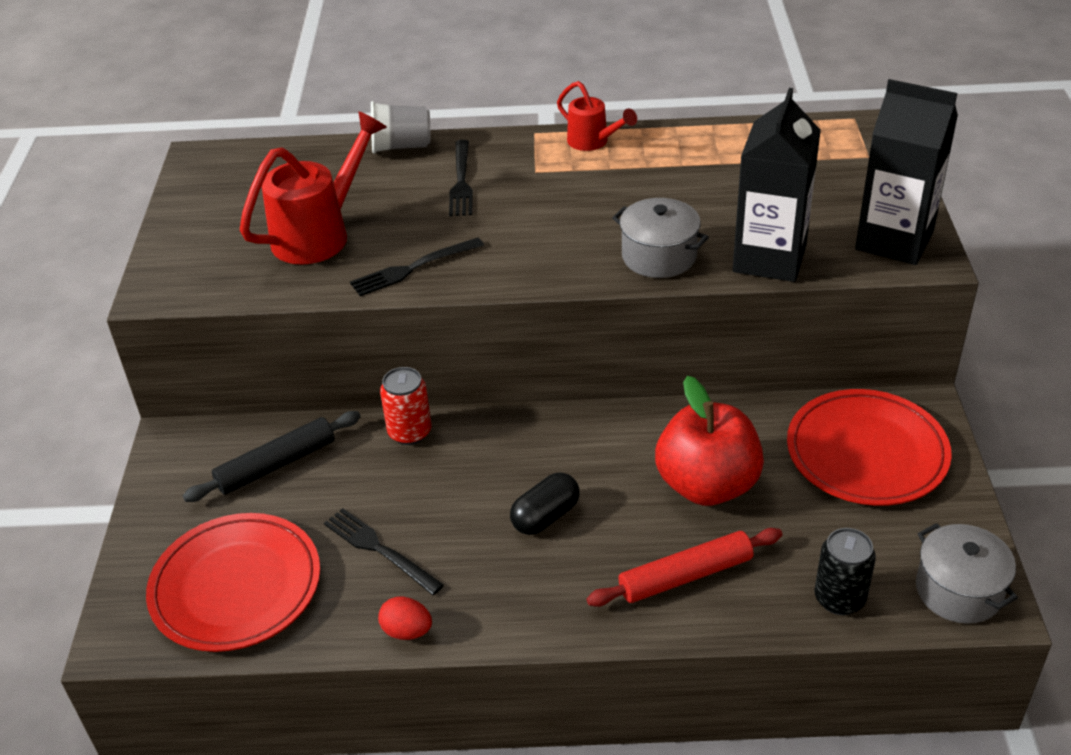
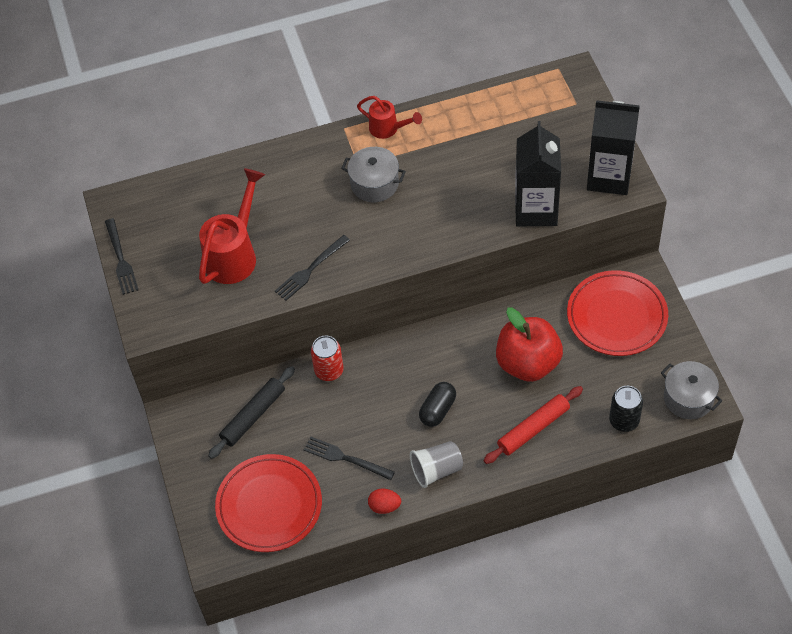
camera: 15 degrees left, 15 degrees up
(401, 146) = (254, 161): grey cup -> grey cup (436, 470)
(461, 182) = (311, 186): black fork -> black fork (121, 260)
(659, 256) = (466, 223): grey pot -> grey pot (374, 184)

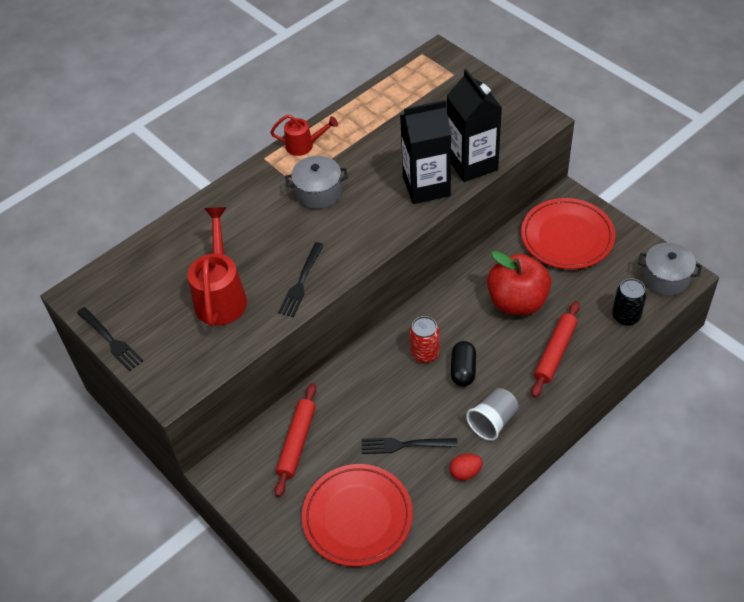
camera: 25 degrees left, 5 degrees down
(253, 416) = (297, 443): black rolling pin -> red rolling pin
(329, 370) = (345, 375): red can -> red can (425, 353)
(609, 177) = (516, 118): black carton -> black carton (426, 186)

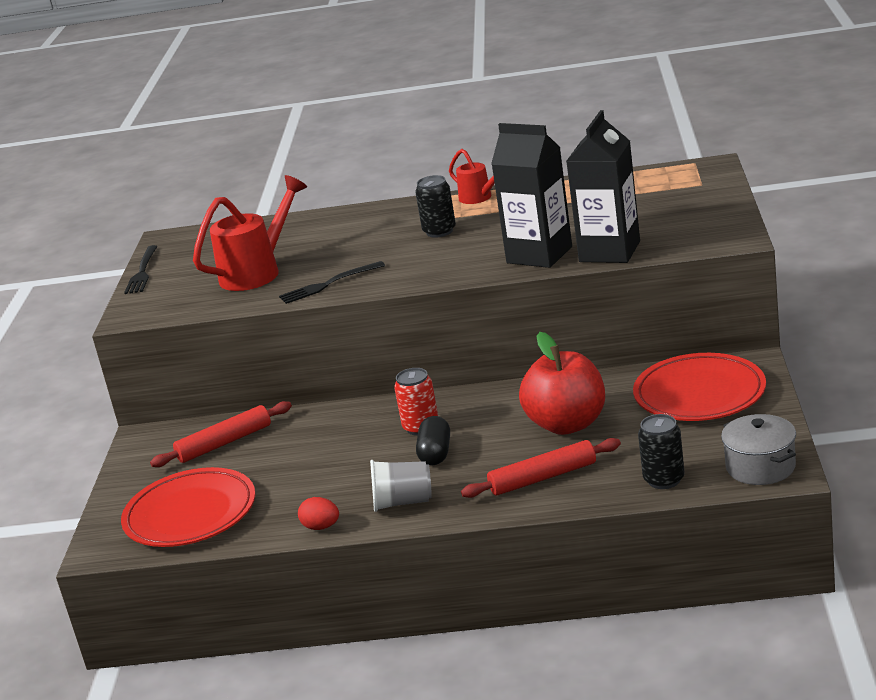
camera: 45 degrees right, 25 degrees down
(318, 192) = (439, 231): grey pot -> black can
(404, 445) = (302, 483): black fork -> none
(463, 370) = (435, 454): black capsule -> black capsule turned 45 degrees counterclockwise

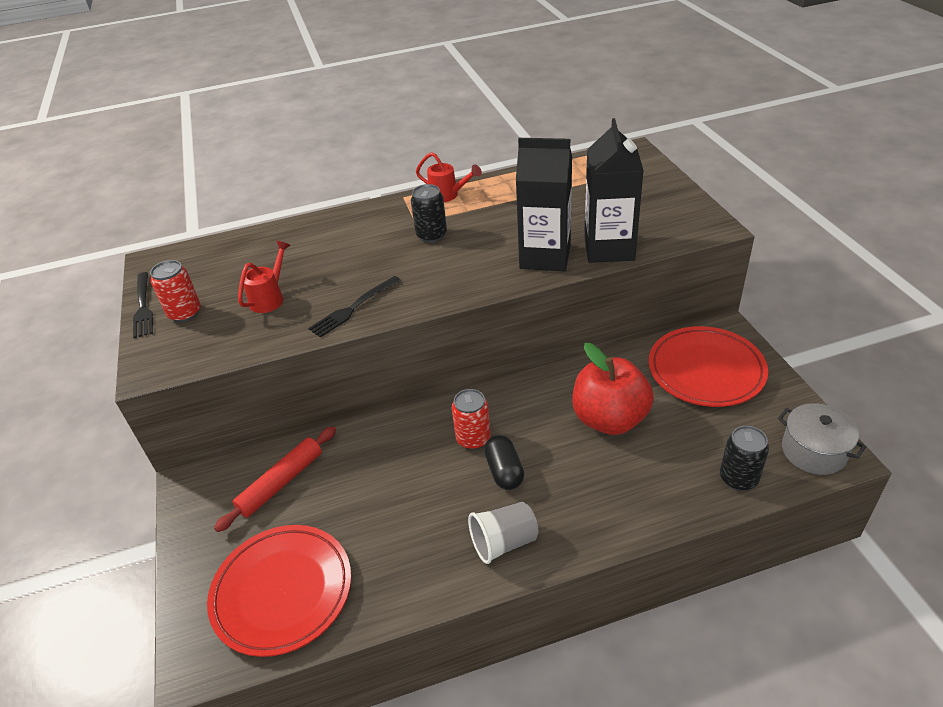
camera: 20 degrees left, 15 degrees up
(176, 279) = (185, 313): none -> red can
(257, 272) = (270, 298): red watering can -> red watering can, size x0.58
(321, 527) = (435, 590): red egg -> none
(543, 478) = (624, 490): red rolling pin -> none

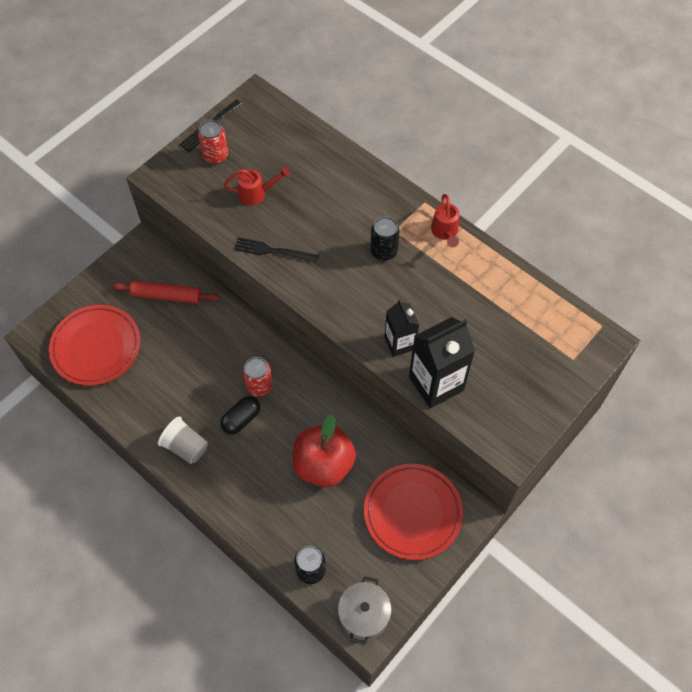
camera: 55 degrees right, 20 degrees up
(545, 257) = (400, 343): black carton -> black carton, size x0.61

